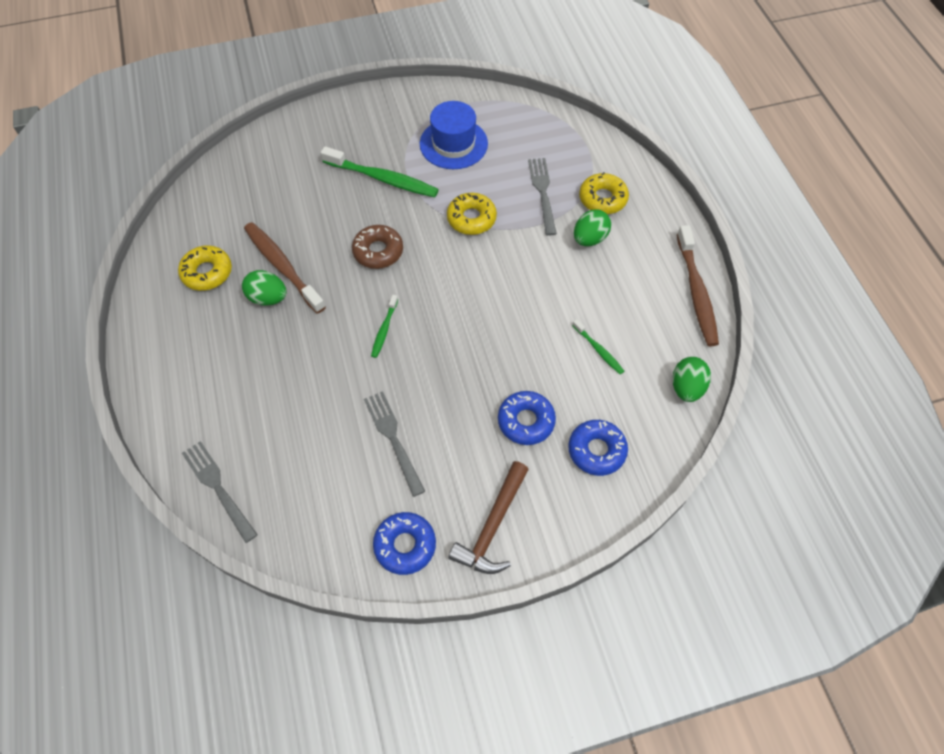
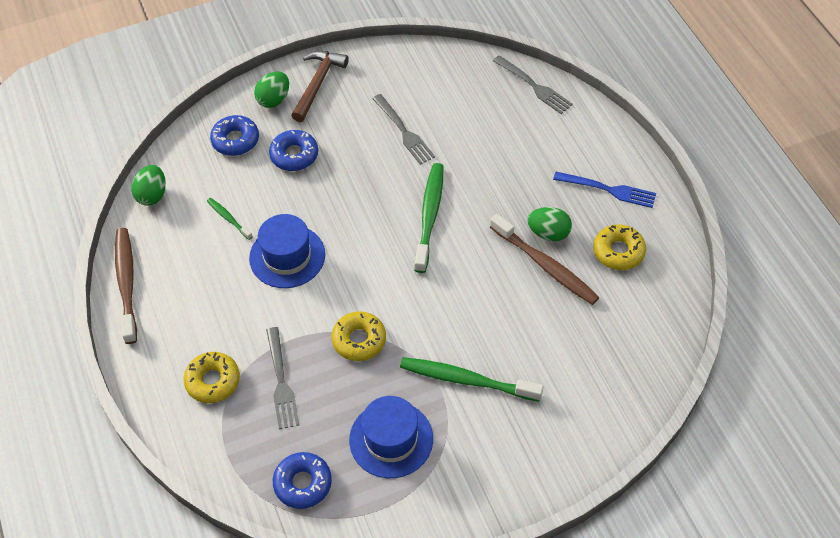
camera: 175 degrees right, 5 degrees down
(188, 338) = (608, 190): none -> blue fork
(378, 251) = (452, 292): brown donut -> none
(384, 329) = (429, 216): green toothbrush -> green toothbrush, size x1.97
(405, 545) = (382, 67): blue donut -> blue donut (303, 483)
(536, 302) = (287, 256): none -> blue hat
(589, 239) = (230, 330): green egg -> green egg (274, 99)

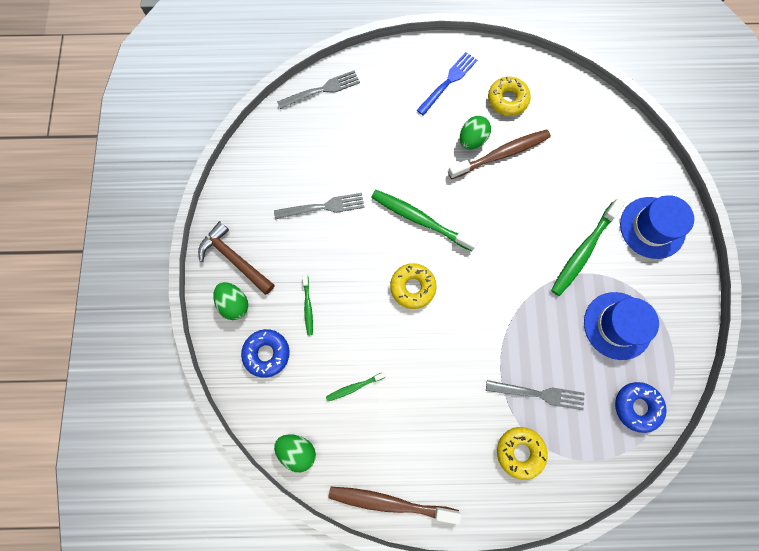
camera: 70 degrees left, 20 degrees up
(287, 256) = (416, 349): blue hat -> blue hat (652, 227)
(294, 155) = (308, 307): blue donut -> green toothbrush
(359, 340) = (520, 318): yellow donut -> yellow donut (412, 287)

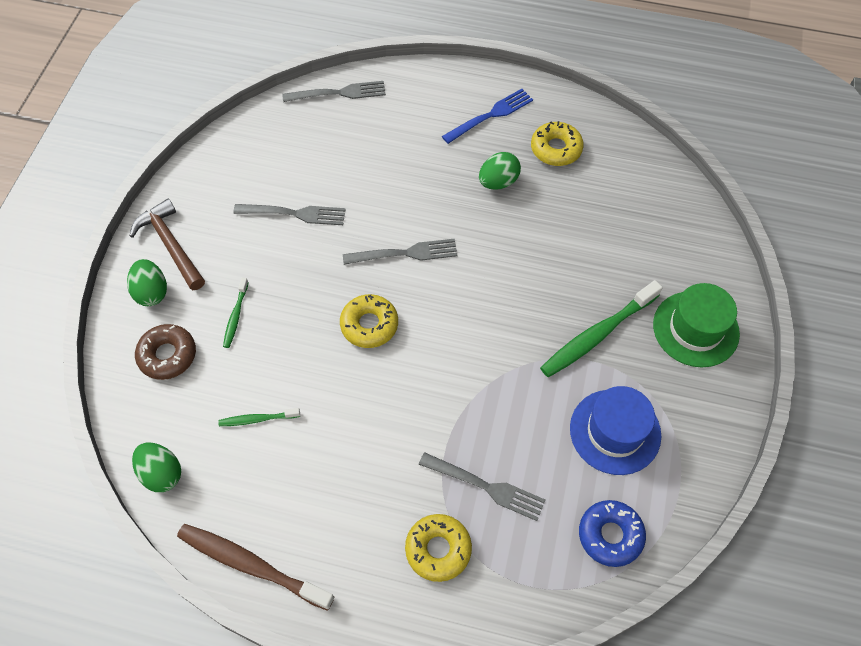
camera: 15 degrees right, 15 degrees down
(267, 353) = (167, 355): blue donut -> brown donut
(420, 220) = (405, 253): green toothbrush -> grey fork
(501, 154) = (528, 205): brown toothbrush -> none
(652, 227) = (695, 329): blue hat -> green hat

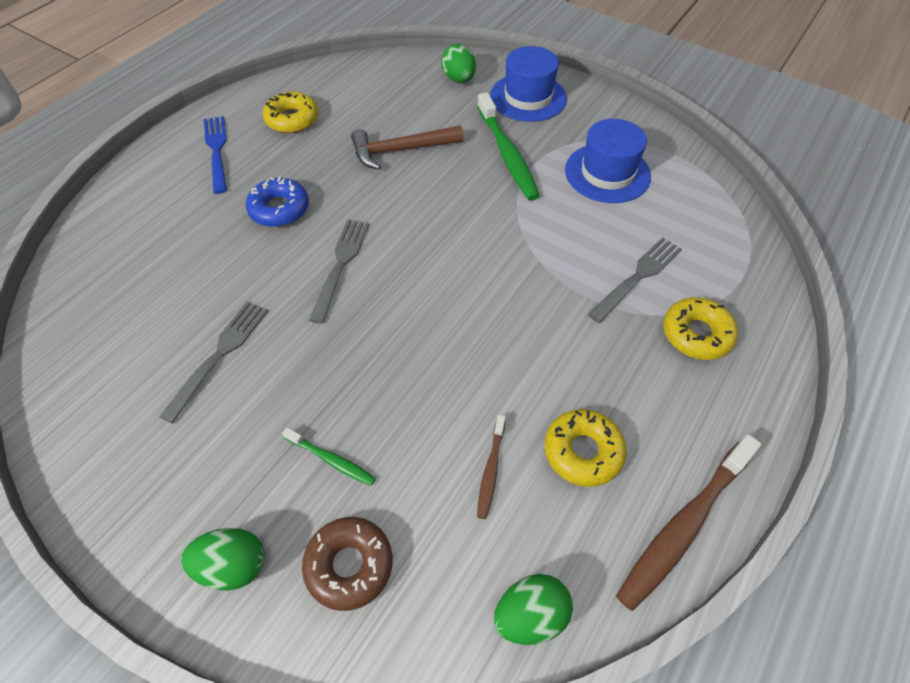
camera: 70 degrees left, 5 degrees down
(171, 245) = (170, 519): brown hammer -> brown hammer (401, 150)
(257, 419) = (491, 470): green toothbrush -> brown toothbrush
(338, 93) = (77, 265): grey fork -> none
(369, 325) = (414, 321): yellow donut -> yellow donut (583, 451)
(498, 182) = (301, 169): green egg -> green egg (459, 79)
(610, 535) = (705, 206): blue donut -> blue donut (279, 209)
(695, 329) = (528, 97): green hat -> blue hat

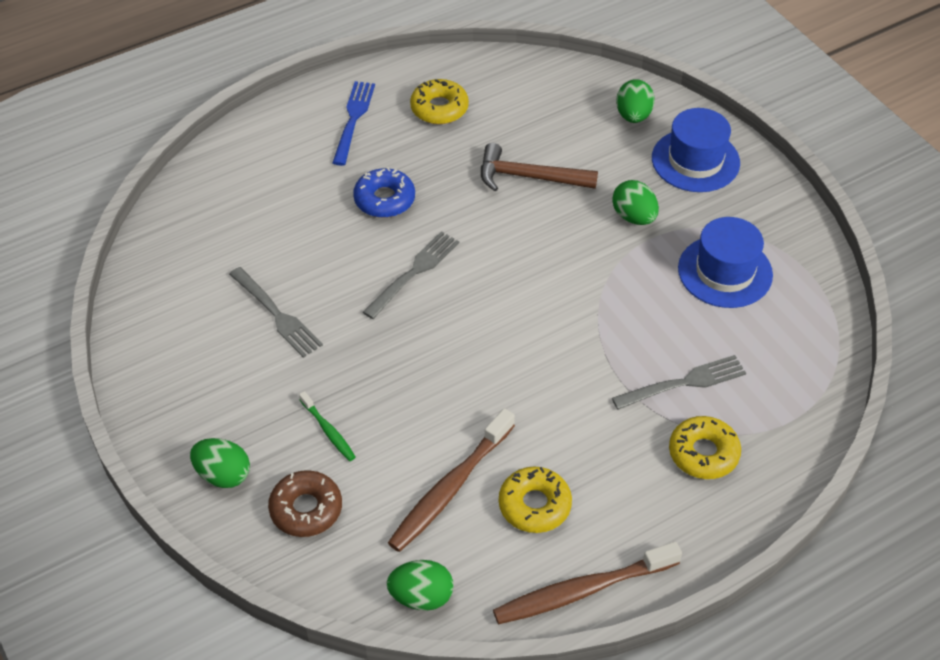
camera: 25 degrees right, 5 degrees down
(219, 355) = (276, 314): grey fork -> grey fork turned 90 degrees clockwise
(491, 470) = (450, 488): brown toothbrush -> brown toothbrush, size x1.97
(507, 154) = (634, 217): green toothbrush -> green egg

